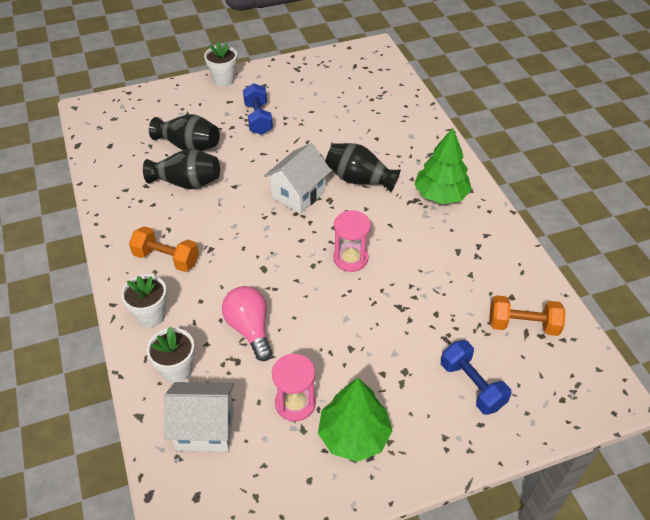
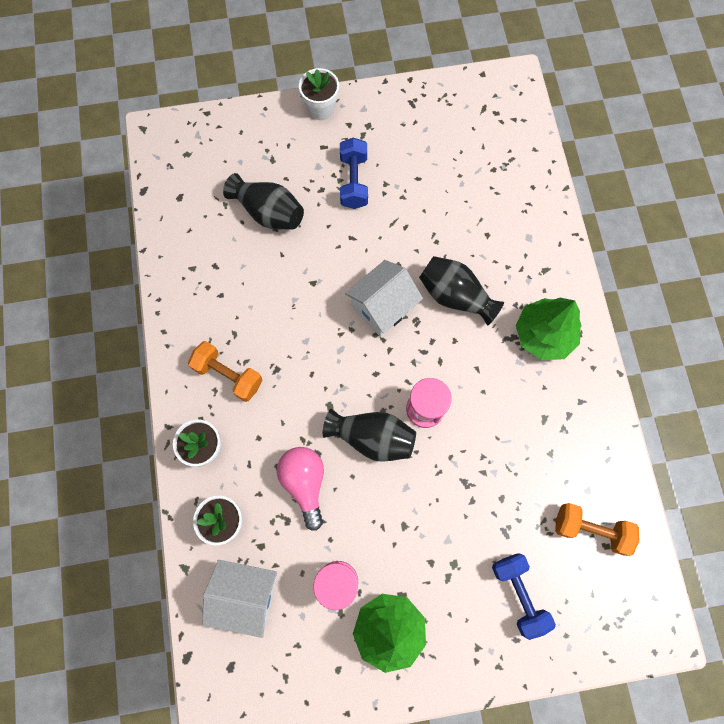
camera: 10 degrees right, 25 degrees up
(187, 182) = (261, 269): black vase -> black vase (372, 437)

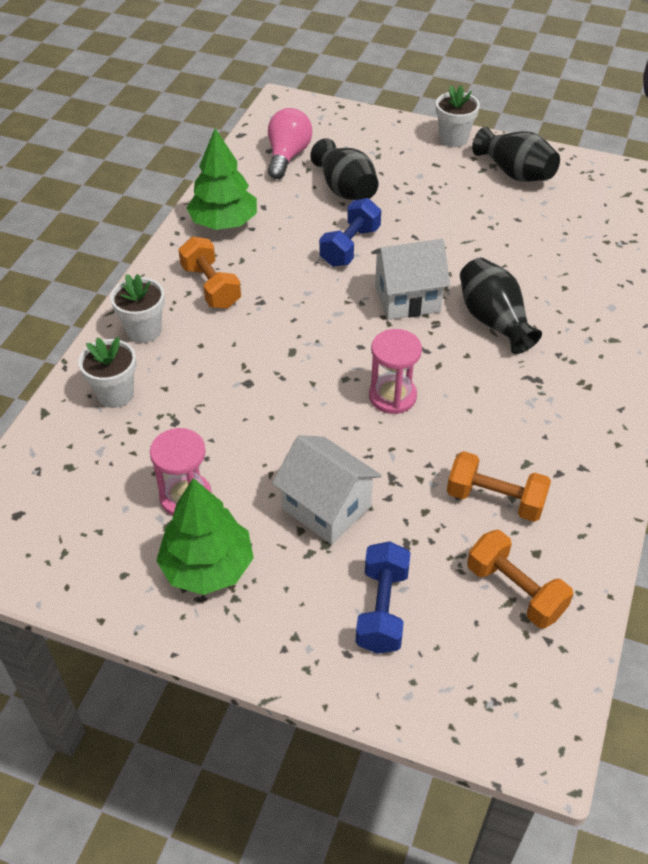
camera: 30 degrees right, 25 degrees down
(246, 594) = (85, 462): white house -> white house (326, 508)
(305, 483) = (218, 400): pink light bulb -> pink light bulb (287, 156)
(353, 181) = (448, 198): blue dumbbell -> blue dumbbell (350, 246)
(372, 437) = (317, 395): black vase -> black vase (515, 173)
(540, 462) = (495, 500): none -> orange dumbbell
(544, 334) = (575, 391): green tree -> green tree (224, 223)

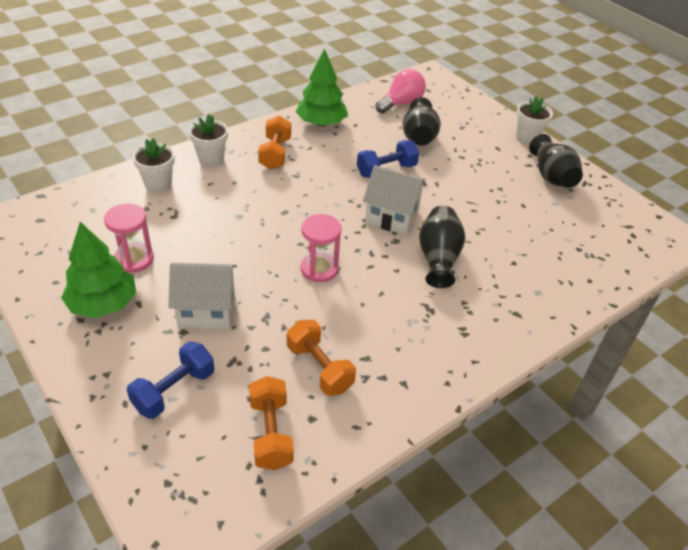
camera: 30 degrees right, 5 degrees down
(326, 508) = (207, 311): white house -> white house turned 75 degrees counterclockwise

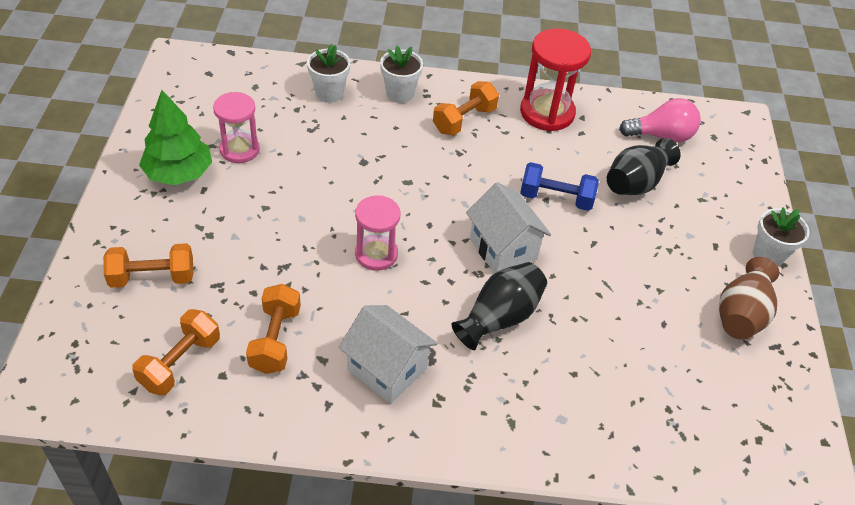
camera: 40 degrees right, 5 degrees up
(174, 390) = (152, 277): blue dumbbell -> orange dumbbell
(207, 311) = (245, 230): white house -> white house (386, 369)
(321, 123) = (547, 112): green tree -> red hourglass
(551, 176) = (741, 314): black vase -> brown vase

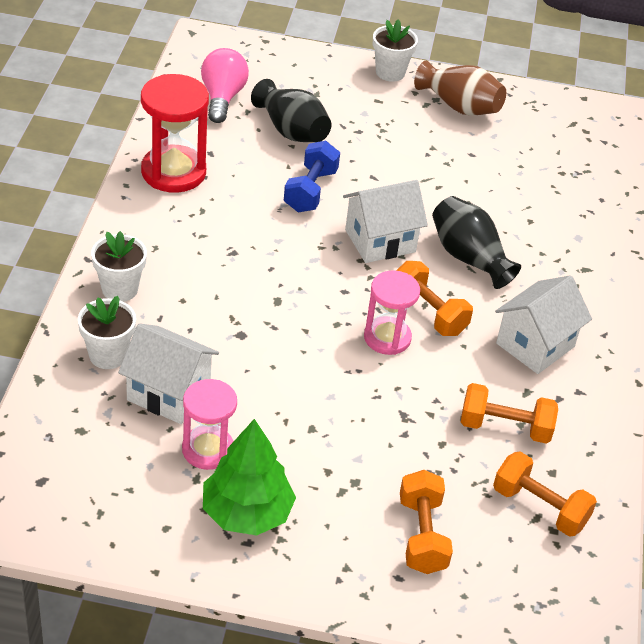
camera: 85 degrees left, 5 degrees down
(294, 126) = (168, 393): none -> white house
(464, 120) = (177, 240): orange dumbbell -> orange dumbbell (428, 312)

